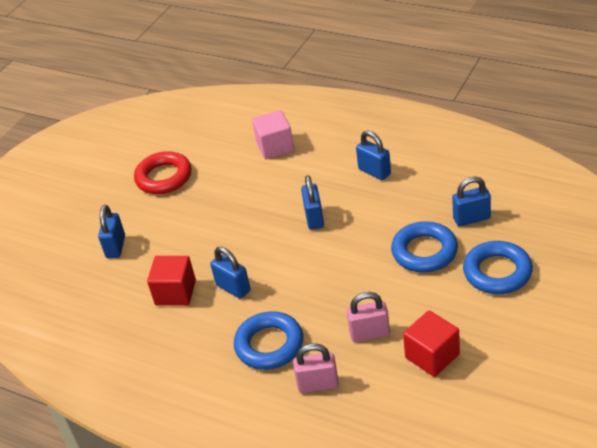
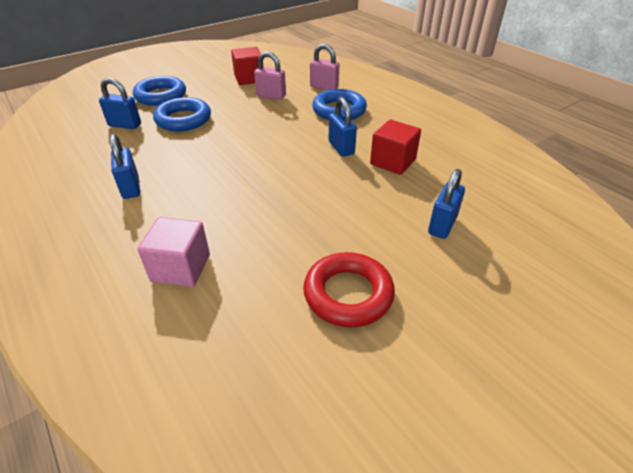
camera: 160 degrees left, 0 degrees up
(314, 218) = (229, 171): blue padlock -> none

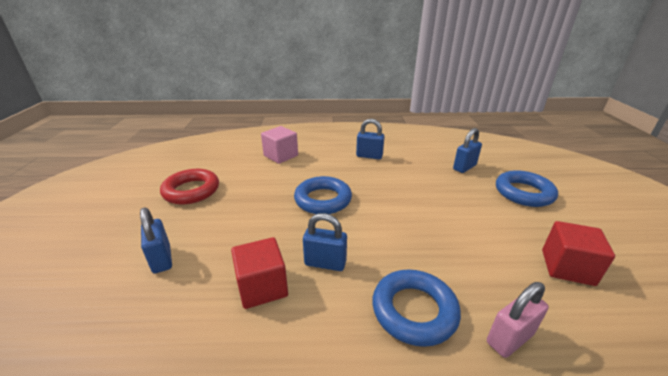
camera: 125 degrees right, 10 degrees down
(183, 119) = (459, 192): blue ring -> blue ring (323, 200)
(271, 96) = (494, 265): pink padlock -> none

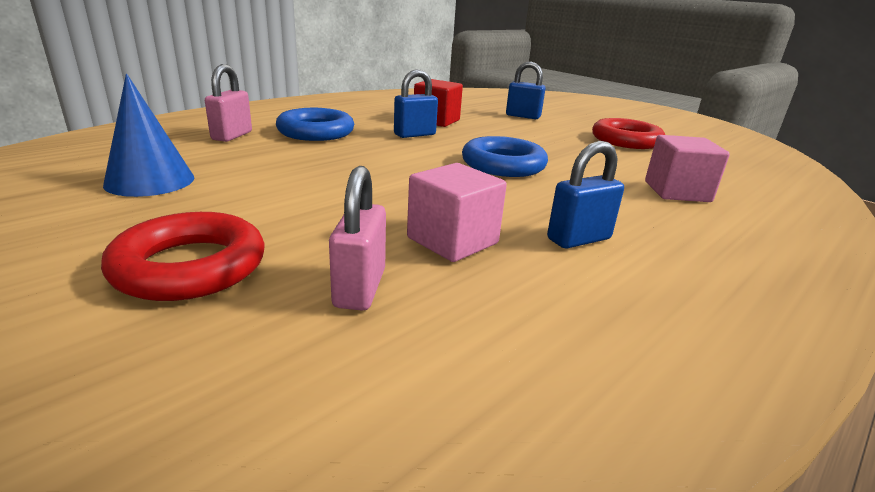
camera: 135 degrees right, 5 degrees down
(416, 170) = (452, 241): none -> pink cube
(464, 167) = (359, 288): blue padlock -> pink padlock
(523, 193) = (190, 266): blue ring -> red ring
(567, 267) = (150, 181): red cube -> blue cone

